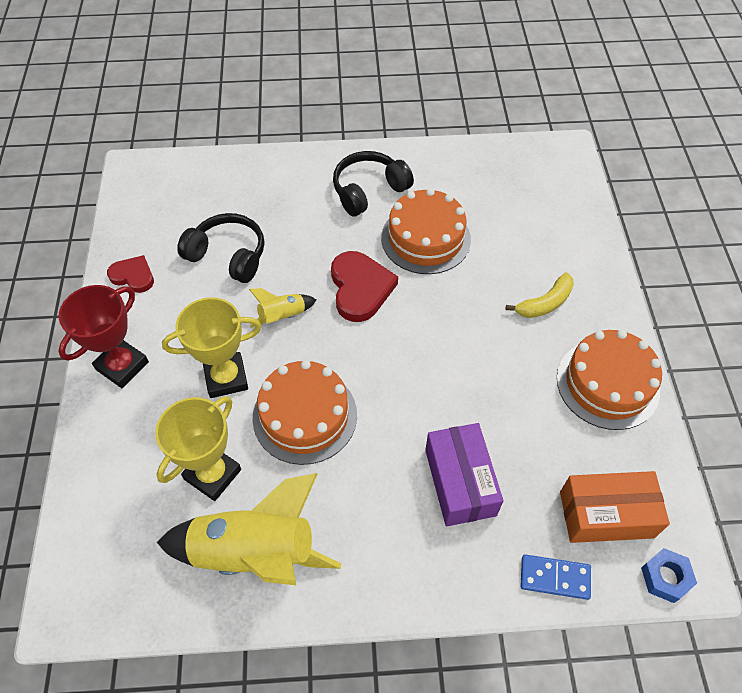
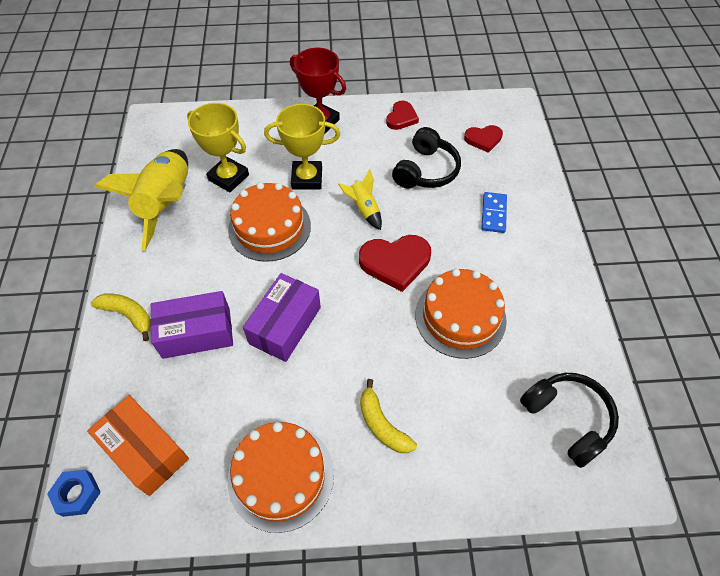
camera: 90 degrees right, 0 degrees up
(186, 201) = (483, 139): none -> red heart
(226, 378) = (307, 178): yellow trophy -> yellow trophy turned 75 degrees counterclockwise
(369, 190) = (518, 269): black headphones -> black headphones (567, 419)
(440, 569) = (128, 315): none -> yellow banana
(444, 390) = (285, 325): none -> purple box
(554, 577) = (101, 398): blue domino -> blue domino (493, 214)
(606, 514) = (145, 450): orange box -> orange box turned 45 degrees counterclockwise

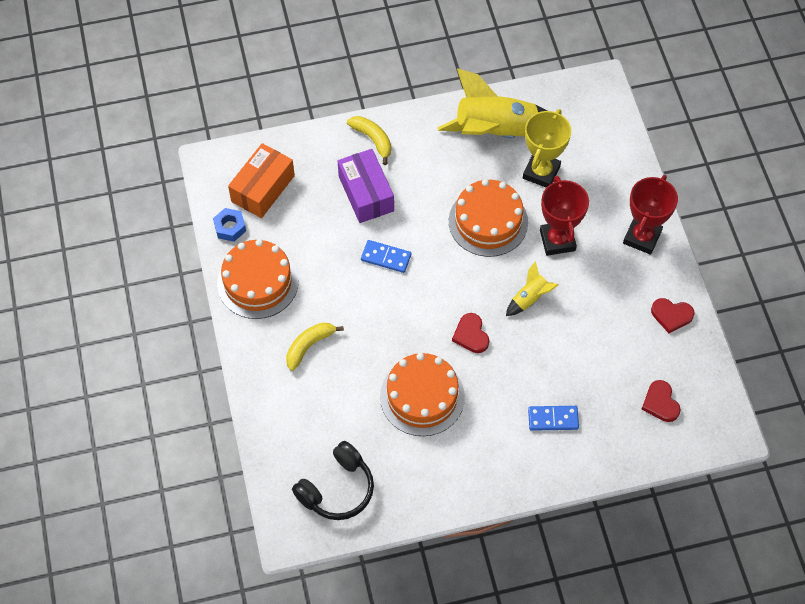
camera: 80 degrees right, 5 degrees up
(77, 494) = (226, 157): blue nut -> blue nut (230, 227)
(128, 315) = (373, 140): yellow banana -> yellow banana turned 60 degrees counterclockwise
(285, 325) = (386, 257): purple box -> blue domino
(307, 178) = (557, 240): yellow trophy -> red trophy
(395, 263) = (471, 335): red heart -> red heart, size x0.61
(426, 170) = (597, 349): black headphones -> none

